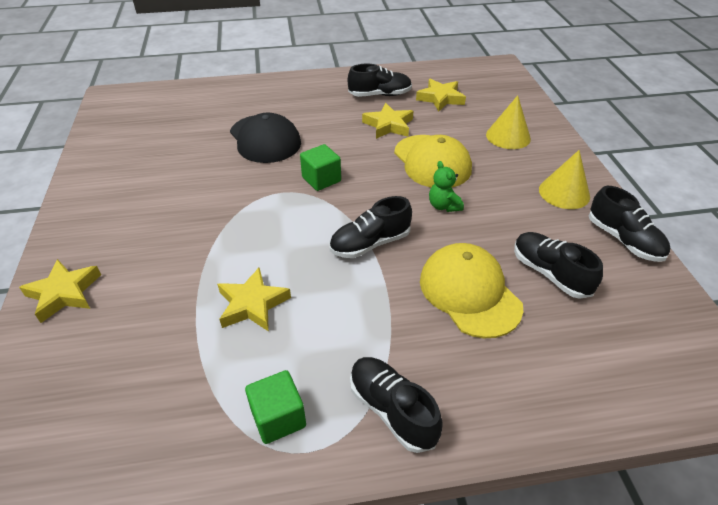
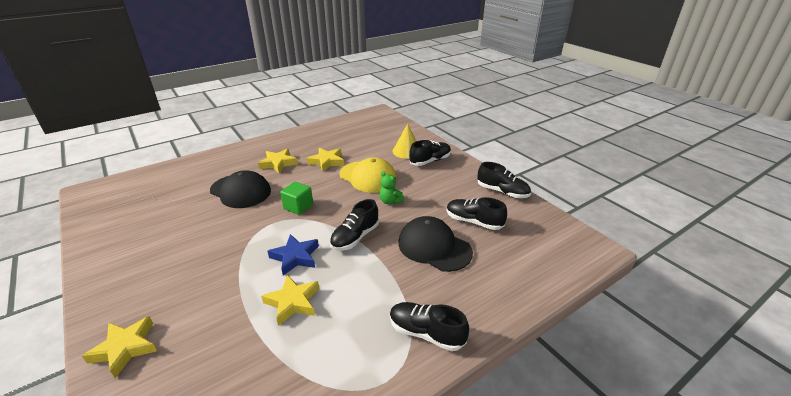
camera: 25 degrees left, 10 degrees down
(278, 418) = (353, 368): green cube -> none
(284, 246) = (295, 257): none -> blue star
(380, 95) = (310, 144): black shoe -> black shoe (430, 161)
(440, 98) = (352, 138): yellow star -> yellow star (278, 163)
(469, 293) = (434, 247): yellow cap -> black cap
(564, 193) = (456, 175): yellow cone -> none

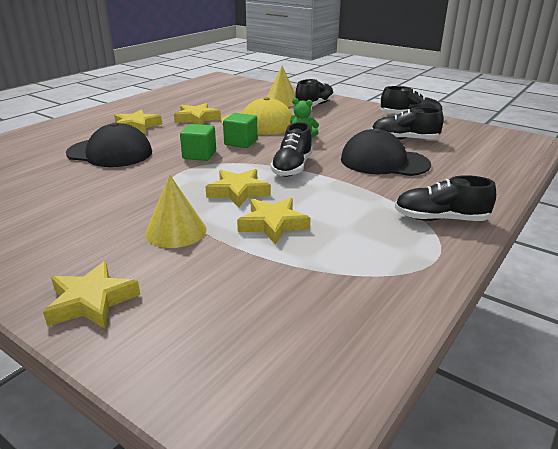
camera: 20 degrees left, 5 degrees down
(223, 290) = (176, 231): none -> yellow cone
(295, 257) = (238, 192): blue star -> yellow star
(338, 198) = (241, 142): none -> green cube

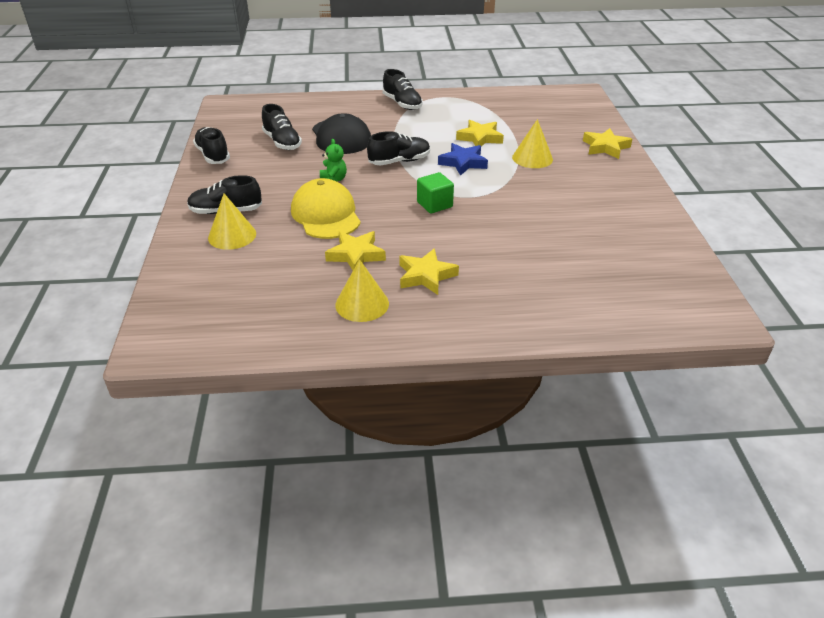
camera: 130 degrees left, 10 degrees up
(110, 153) = (495, 246): black cap -> none
(153, 108) = (362, 304): none -> yellow cone
(238, 192) = (463, 162): yellow star -> blue star
(241, 142) = (383, 200): green cube -> none

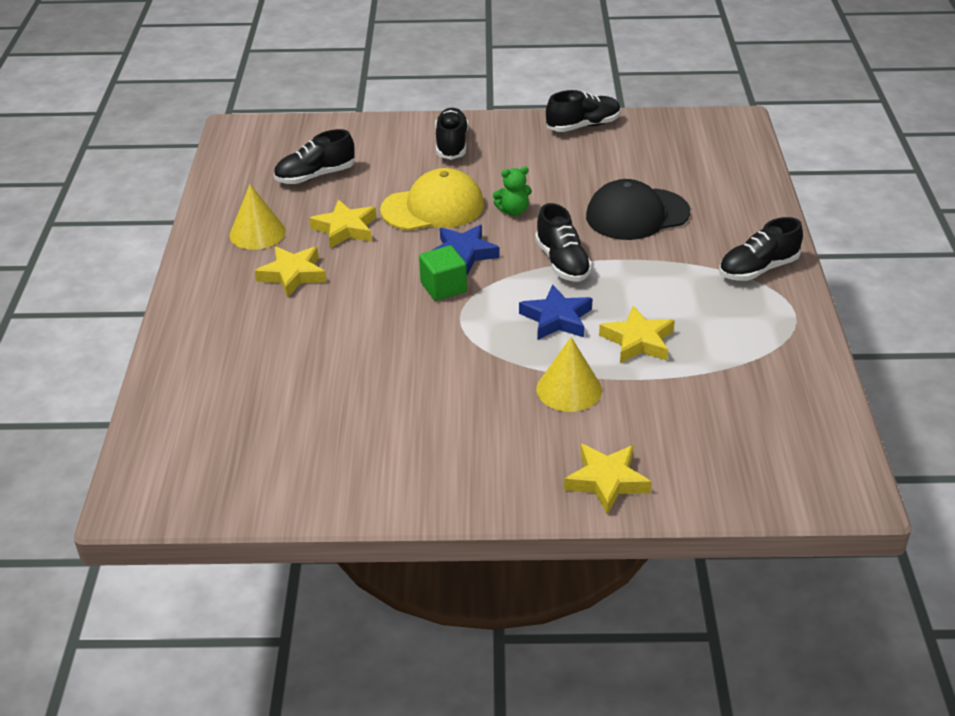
camera: 95 degrees right, 0 degrees up
(232, 235) = (401, 152): yellow cone -> none
(282, 142) = (619, 170): black shoe -> black shoe (315, 176)
(390, 198) = (463, 253): none -> blue star

